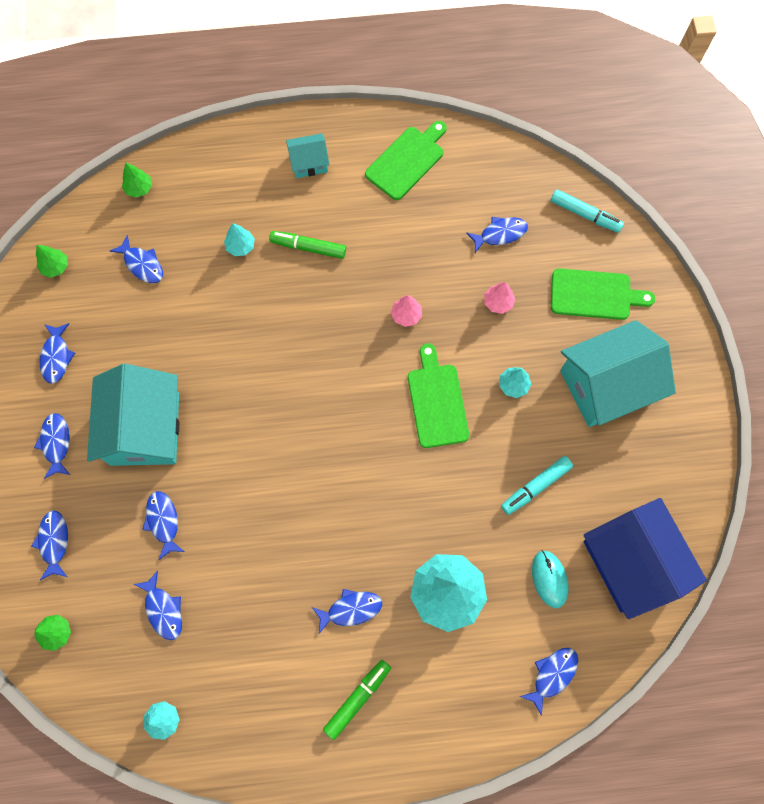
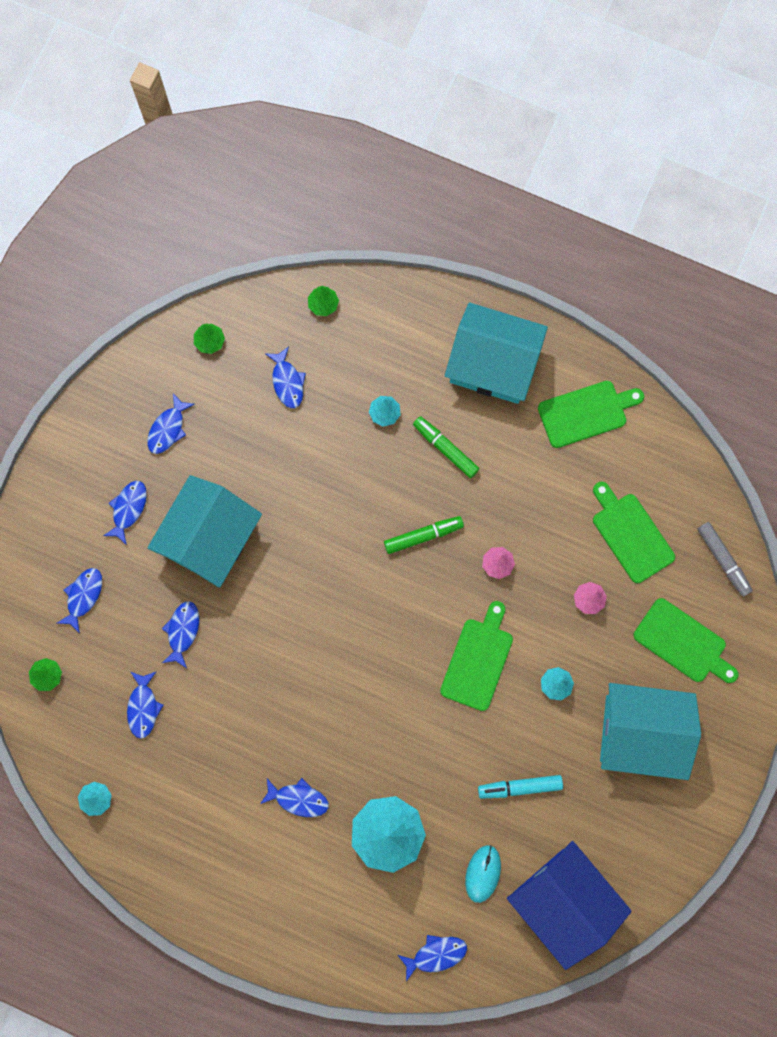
camera: 30 degrees right, 5 degrees up
(309, 163) = (493, 364): turquoise house -> turquoise house, size x2.07
(357, 698) = (262, 876): green marker -> green marker (423, 536)
(500, 234) = (630, 534): blue fish -> green cutting board
(585, 214) = (723, 560): turquoise marker -> grey marker
(631, 562) = (563, 901): blue house -> blue house turned 45 degrees counterclockwise

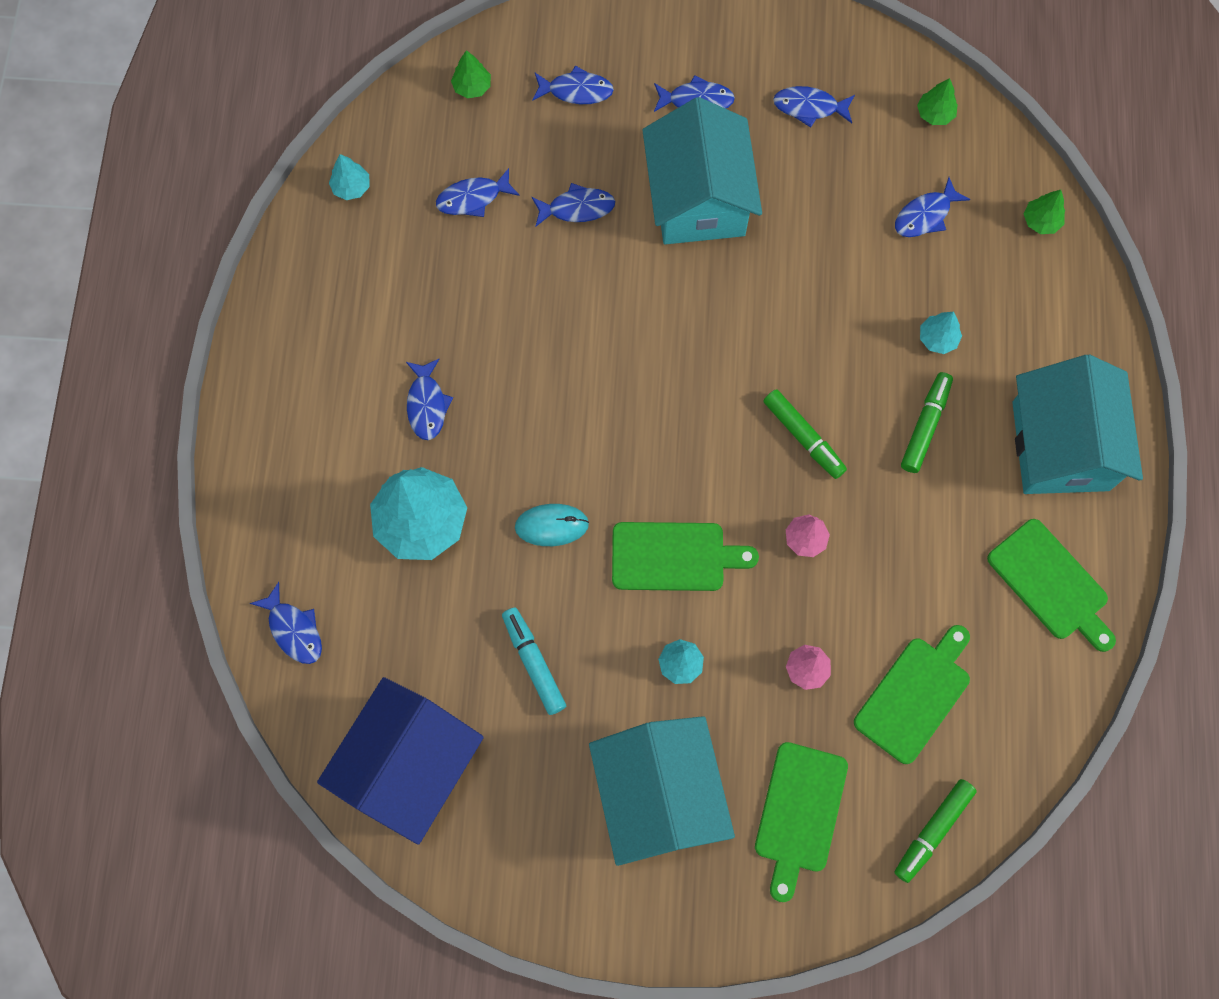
camera: 70 degrees right, 5 degrees down
(210, 539) = (698, 198): turquoise house -> turquoise house turned 75 degrees clockwise
(483, 873) = (410, 653): turquoise mouse -> turquoise mouse (551, 525)
(723, 560) = (932, 831): grey marker -> green marker

